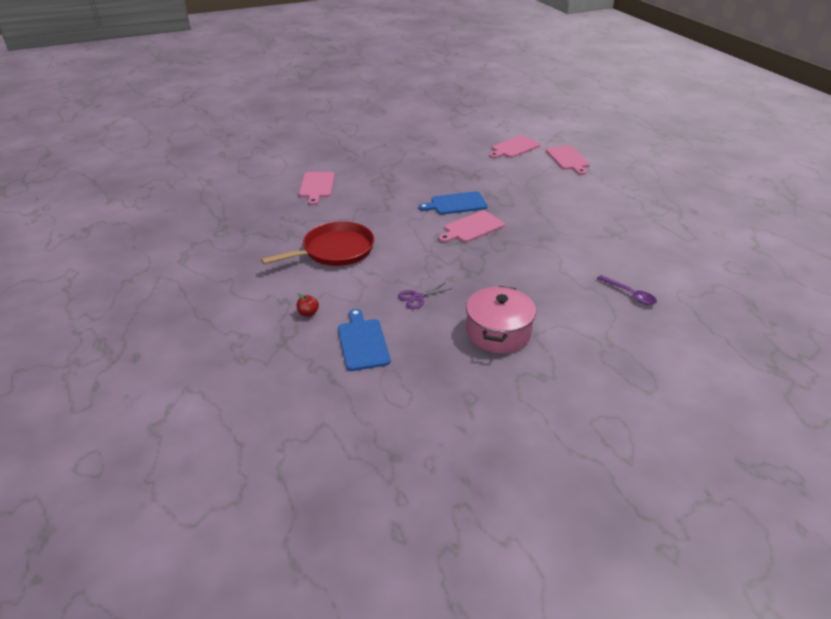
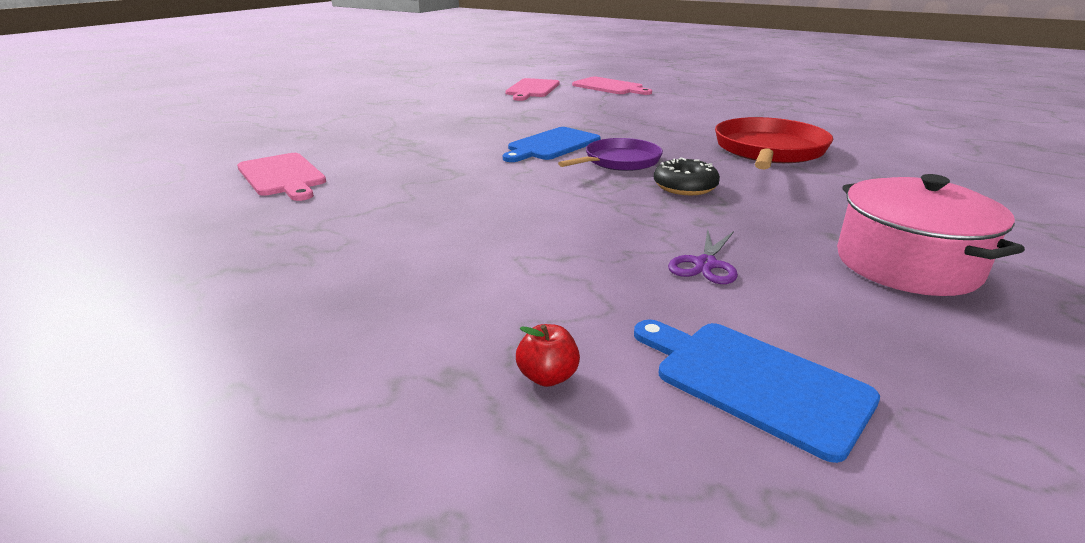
camera: 35 degrees left, 10 degrees down
(334, 250) = (442, 247): red pan -> red pan (769, 151)
(472, 228) = (619, 161): pink cutting board -> purple pan
(477, 256) = (685, 187): none -> black donut
(630, 294) = (926, 170): purple spoon -> none

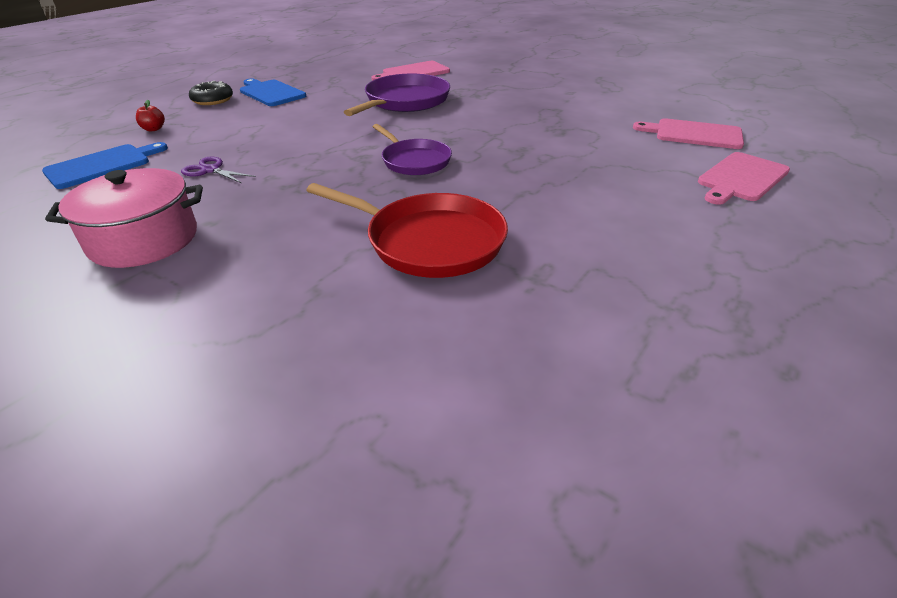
camera: 95 degrees right, 10 degrees up
(424, 174) = (405, 101): none -> purple pan
(552, 145) = (466, 138): blue cutting board -> blue cutting board (271, 93)
(685, 187) = (341, 180): black donut -> black donut (213, 100)

